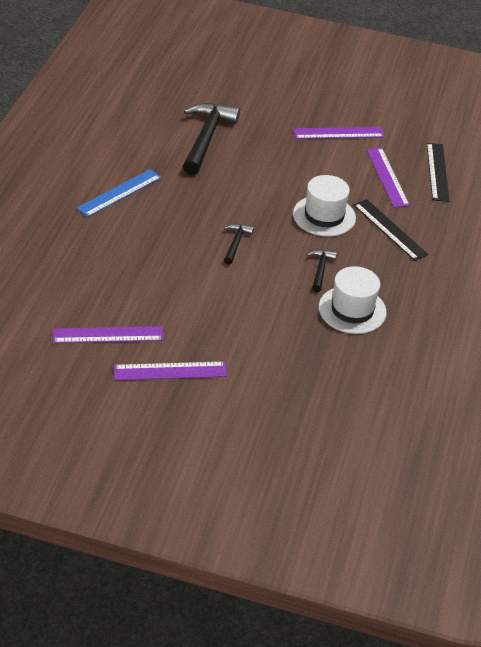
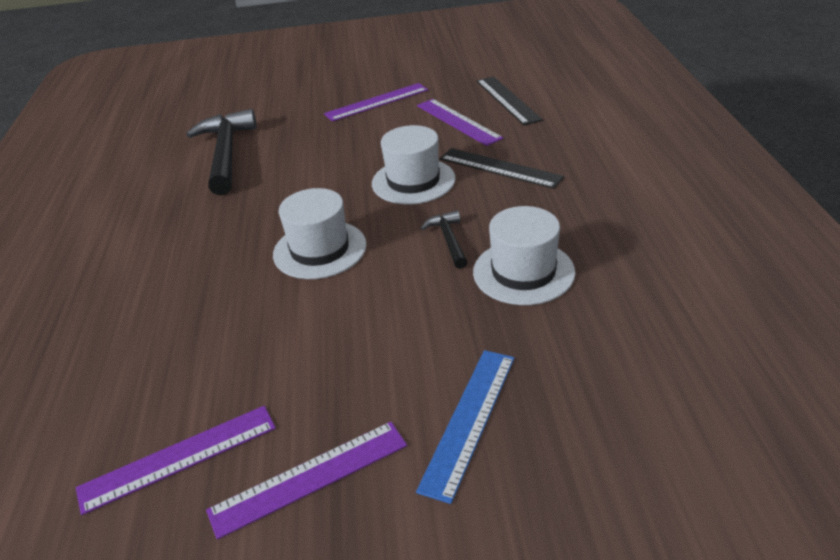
camera: 15 degrees left, 5 degrees down
(119, 193) = (133, 247): blue ruler -> blue ruler (469, 420)
(236, 243) = (320, 249): black hammer -> white hat

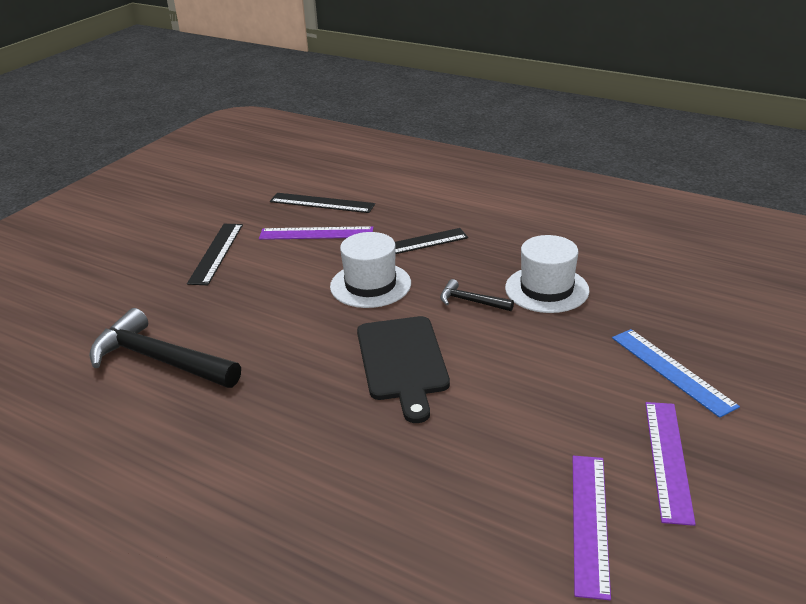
camera: 55 degrees left, 5 degrees down
(320, 249) = (402, 362): white hat -> black cutting board
(377, 102) = (216, 253): purple ruler -> black ruler

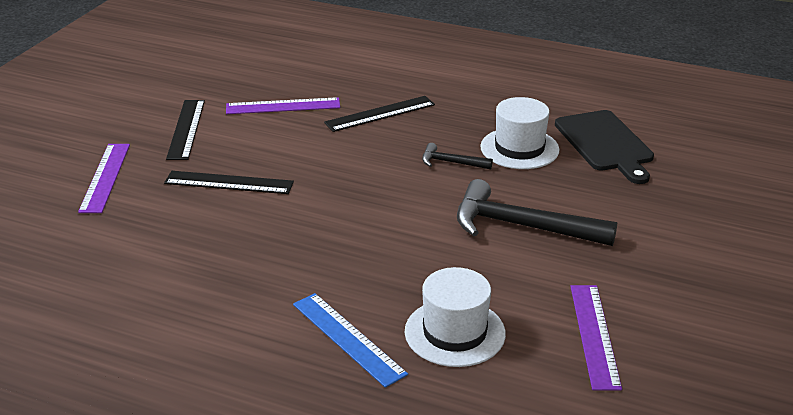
camera: 10 degrees left, 0 degrees up
(159, 360) = (163, 229): black hammer -> black hammer (522, 226)
(322, 203) = (280, 76): black ruler -> black ruler (229, 182)
(370, 285) = (351, 152): white hat -> white hat (454, 332)
(402, 362) = (400, 218): black cutting board -> black cutting board (605, 144)
(668, 459) = (651, 283): purple ruler -> purple ruler (105, 177)
(672, 371) = (644, 212): blue ruler -> blue ruler (348, 338)

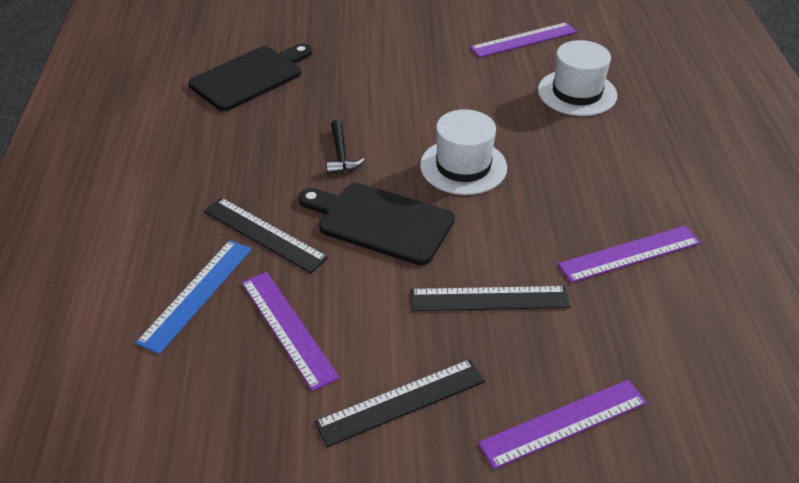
camera: 115 degrees left, 10 degrees up
(203, 264) = (629, 253): none -> purple ruler
(229, 182) = (489, 299): black ruler -> black ruler turned 75 degrees counterclockwise
(348, 338) = (632, 137): blue ruler -> blue ruler (197, 294)
(351, 160) = (380, 222): none -> black cutting board
(519, 148) = (288, 121): white hat -> white hat (463, 166)
(522, 226) = (419, 93): black hammer -> none

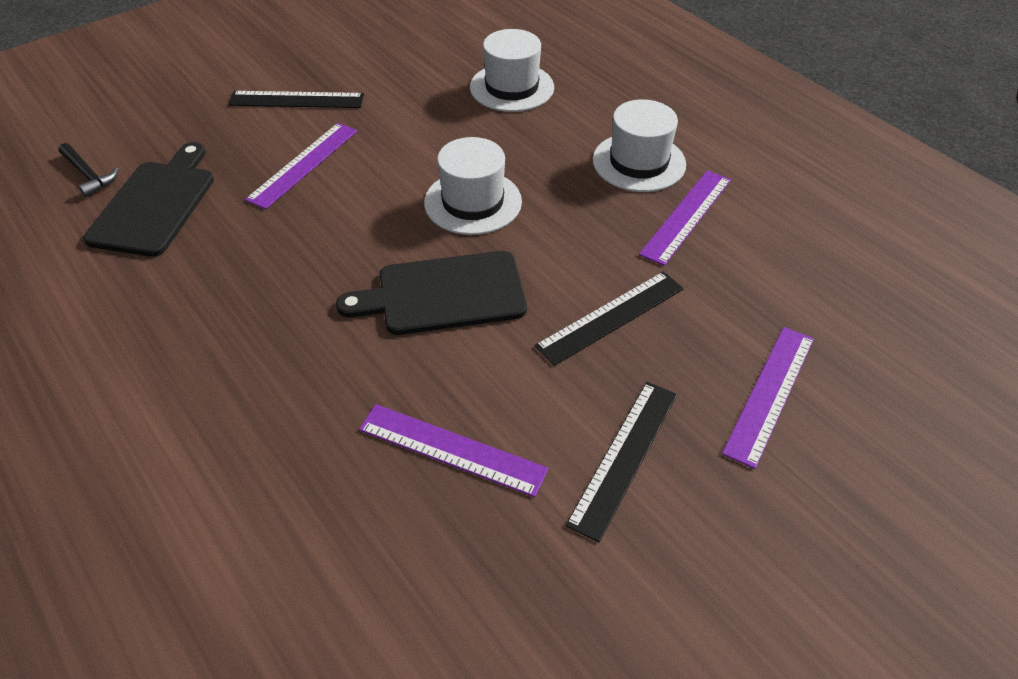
camera: 35 degrees left, 5 degrees up
(197, 294) = (320, 469): blue ruler -> none
(264, 234) = (334, 367): black ruler -> black ruler (296, 100)
(341, 154) = (339, 244): black hammer -> black hammer (88, 175)
(524, 40) = (417, 54): purple ruler -> purple ruler (303, 164)
(629, 194) = (639, 162): none -> white hat

